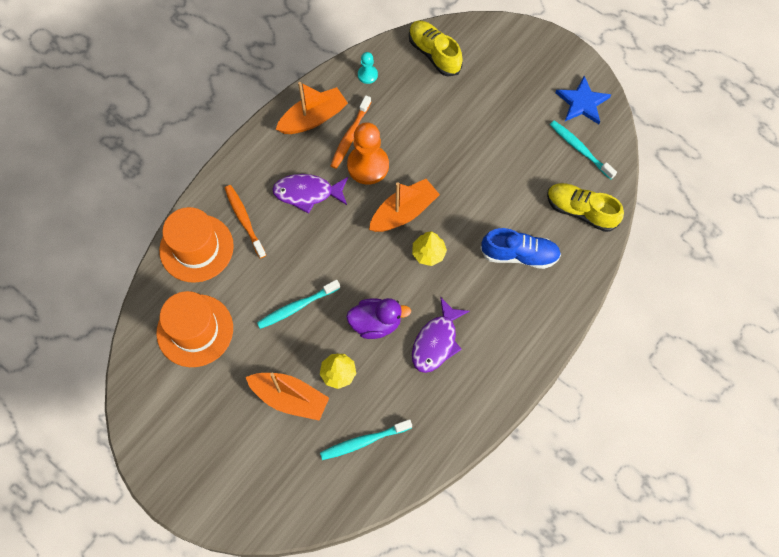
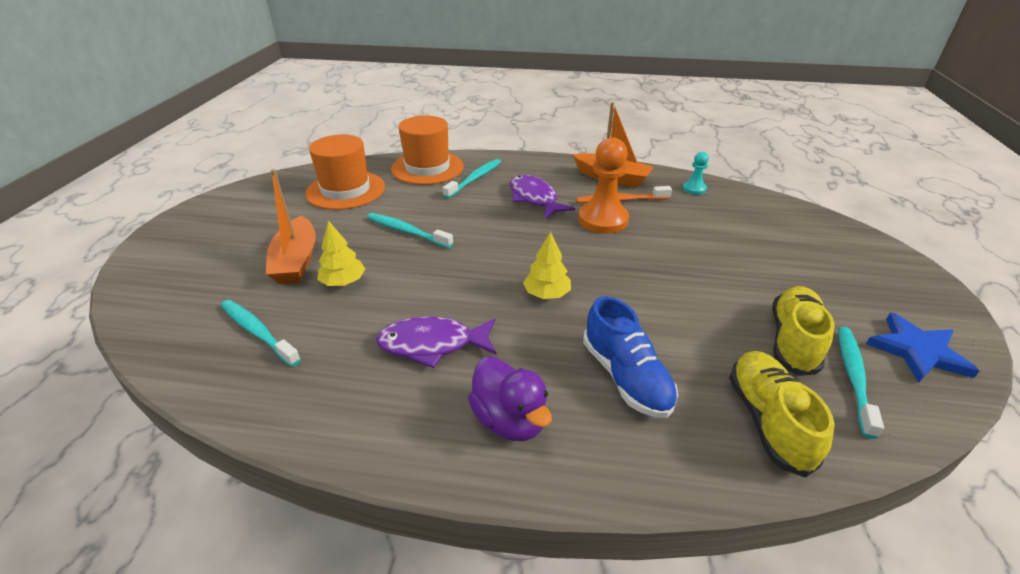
camera: 60 degrees right, 30 degrees down
(244, 220) = (475, 179): orange toothbrush -> turquoise toothbrush
(376, 323) = (424, 287): purple duck -> purple duck (509, 420)
(403, 212) = (577, 259): orange boat -> none
(434, 54) = (776, 215): yellow shoe -> yellow shoe (793, 341)

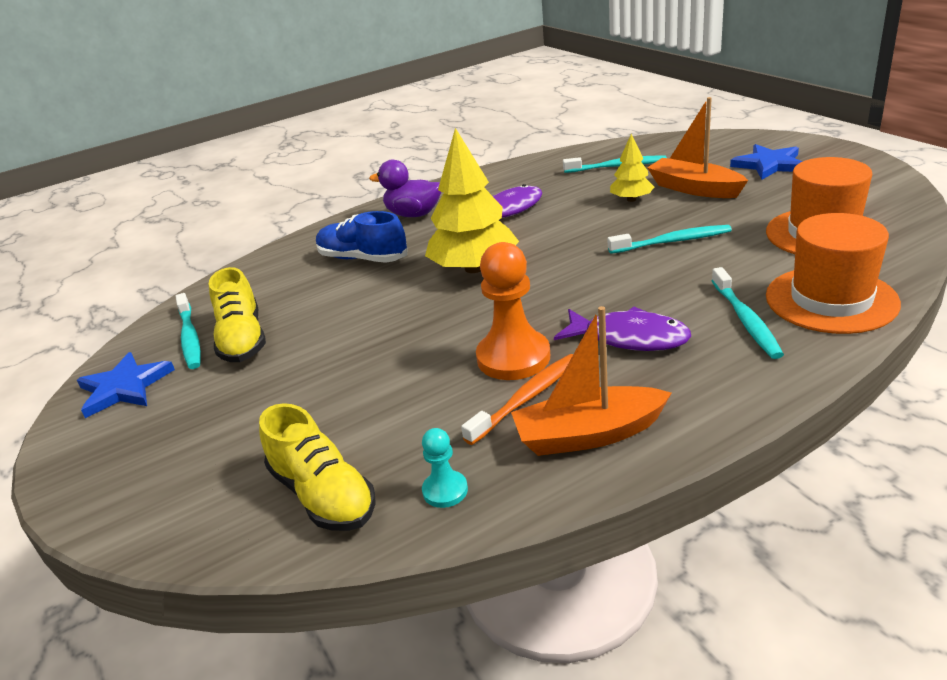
camera: 145 degrees right, 5 degrees down
(216, 247) = (769, 165): none -> blue star
(546, 294) = (474, 268): yellow tree -> yellow tree, size x1.90
(768, 420) = (255, 284): yellow shoe -> yellow shoe (323, 495)

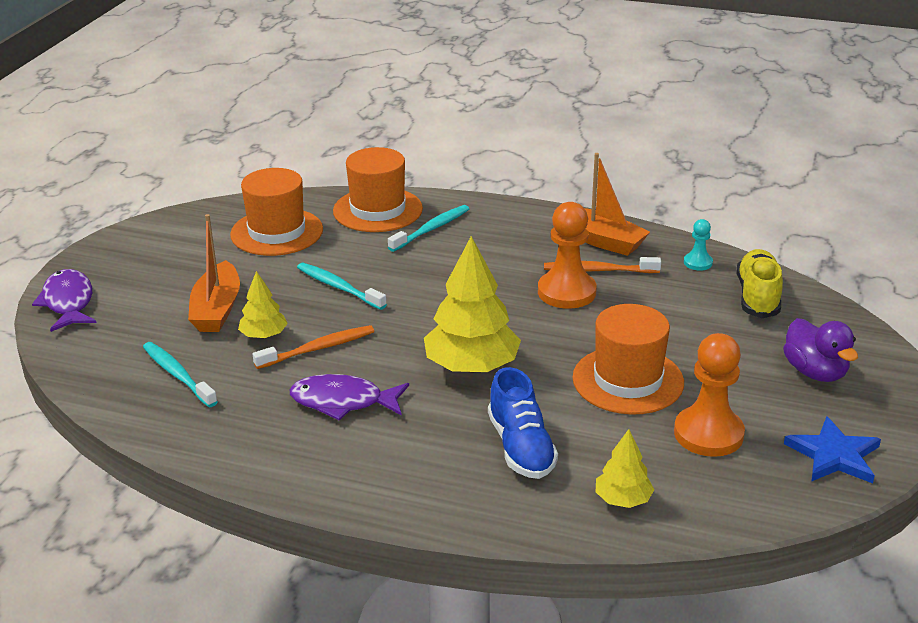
camera: 135 degrees left, 0 degrees up
(190, 338) = (748, 470): turquoise toothbrush -> none
(242, 339) = (708, 434): yellow shoe -> orange pawn
(262, 277) = (623, 500): none -> yellow tree
(349, 332) = (628, 380): none -> orange hat
(413, 214) = (399, 469): purple duck -> purple duck (815, 372)
(585, 215) = (318, 348): none -> orange toothbrush
(629, 338) = (496, 260): purple fish -> purple fish (68, 302)
(769, 165) = (134, 287): blue star -> none

